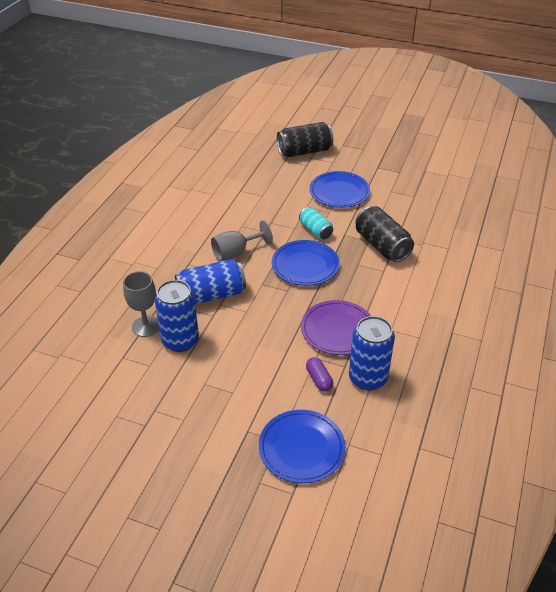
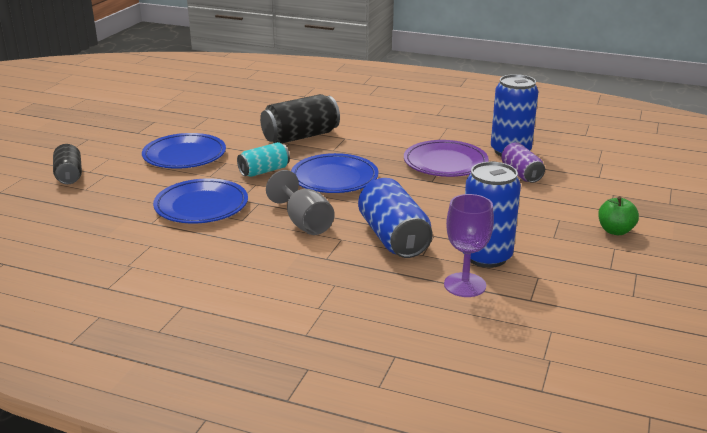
camera: 90 degrees left, 15 degrees down
(146, 326) = (465, 285): grey goblet -> purple goblet
(210, 426) = (615, 231): none -> green apple
(301, 448) = (616, 183): blue plate -> blue plate (201, 206)
(304, 151) = (69, 175): black can -> black can, size x0.61
(319, 379) = (521, 174): purple capsule -> purple can

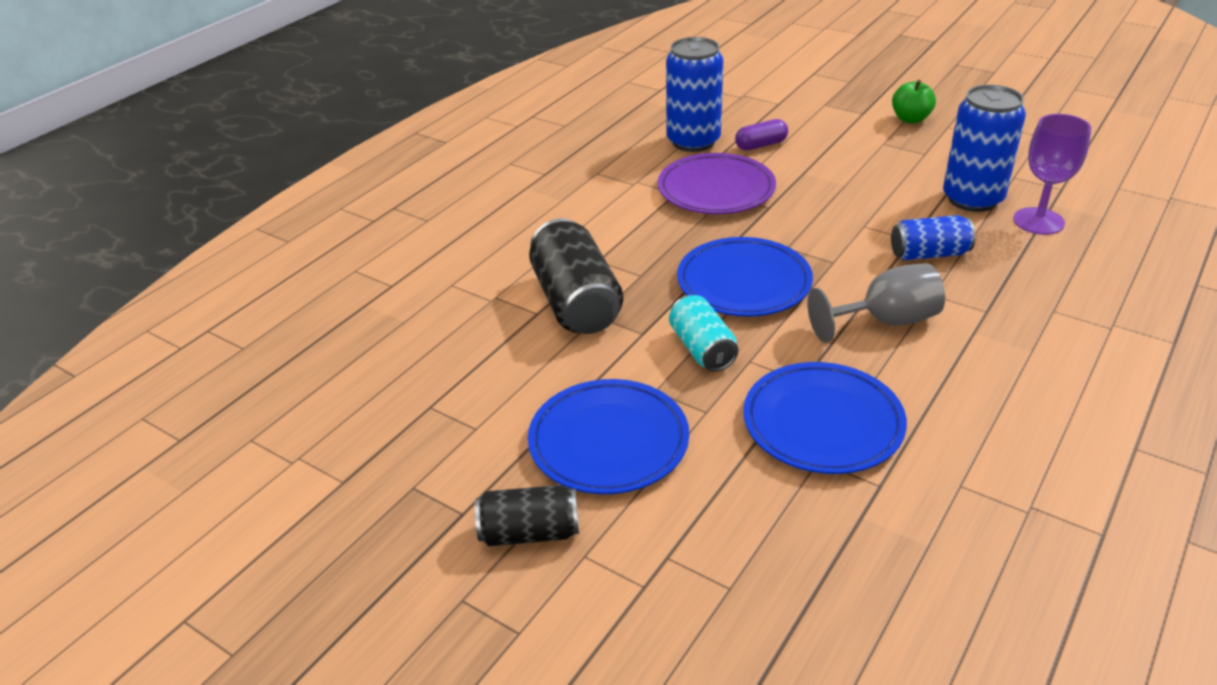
camera: 75 degrees left, 10 degrees up
(69, 175) = (656, 620): black can -> black can (529, 532)
(393, 238) = (929, 254): blue can -> blue can, size x0.61
(521, 174) = (761, 145): purple can -> purple capsule

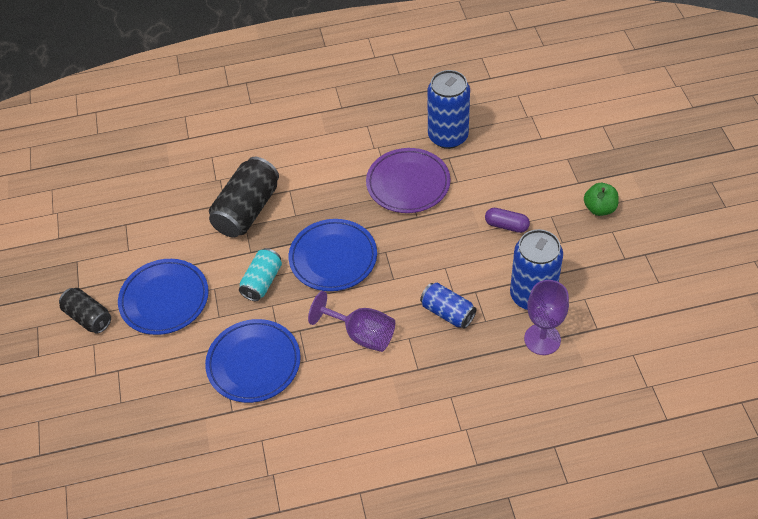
camera: 45 degrees right, 15 degrees up
(761, 145) = (480, 166): purple capsule -> purple capsule (506, 225)
(885, 321) = (361, 334): grey goblet -> purple goblet

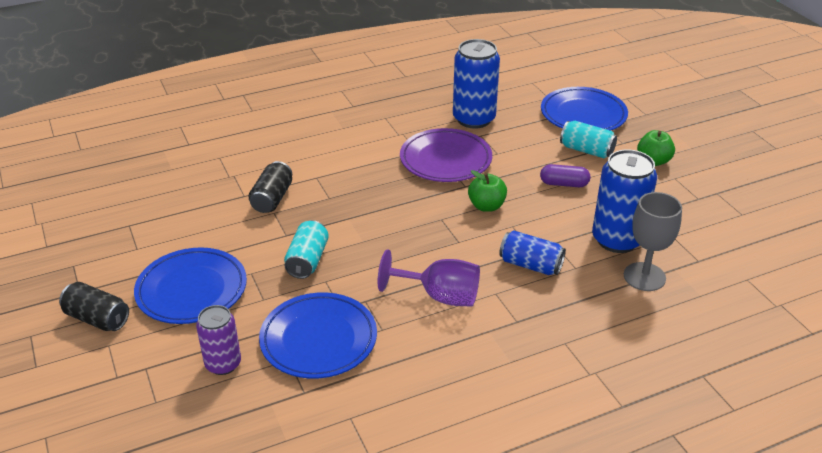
camera: 15 degrees left, 15 degrees down
(176, 375) = (223, 364): none -> purple can
(247, 210) = (272, 198): black can -> black can, size x0.61
(333, 258) = (384, 230): blue plate -> blue plate (583, 114)
(429, 242) = (486, 206): none -> green apple
(541, 188) = (586, 150): none -> turquoise can
(542, 339) = (644, 277): purple goblet -> grey goblet

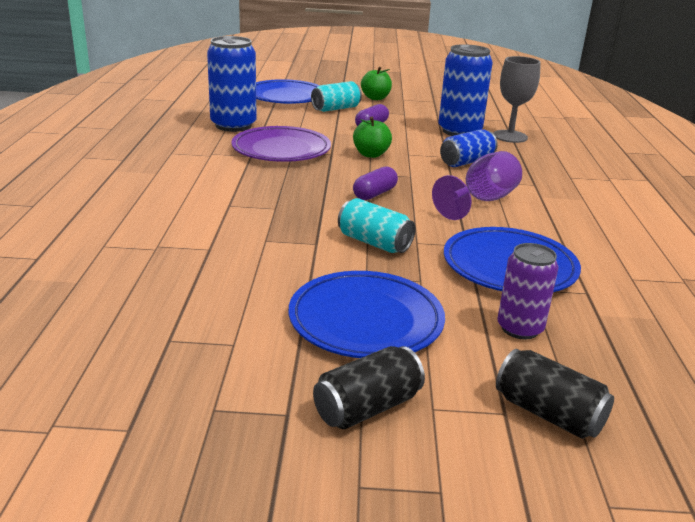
camera: 65 degrees left, 10 degrees down
(272, 198) = (238, 235): black can -> black can (548, 414)
(399, 234) = (374, 194): none -> purple capsule

